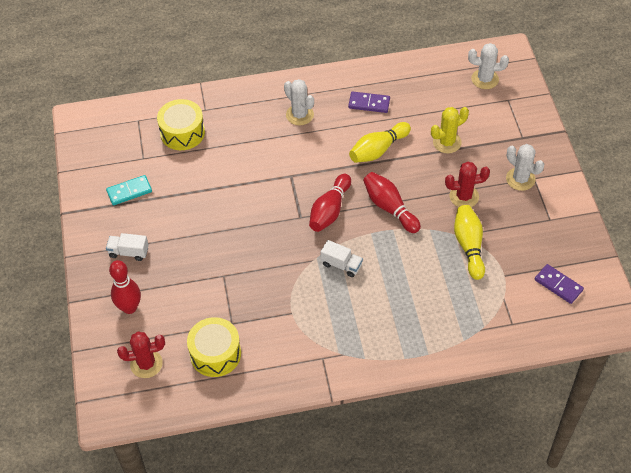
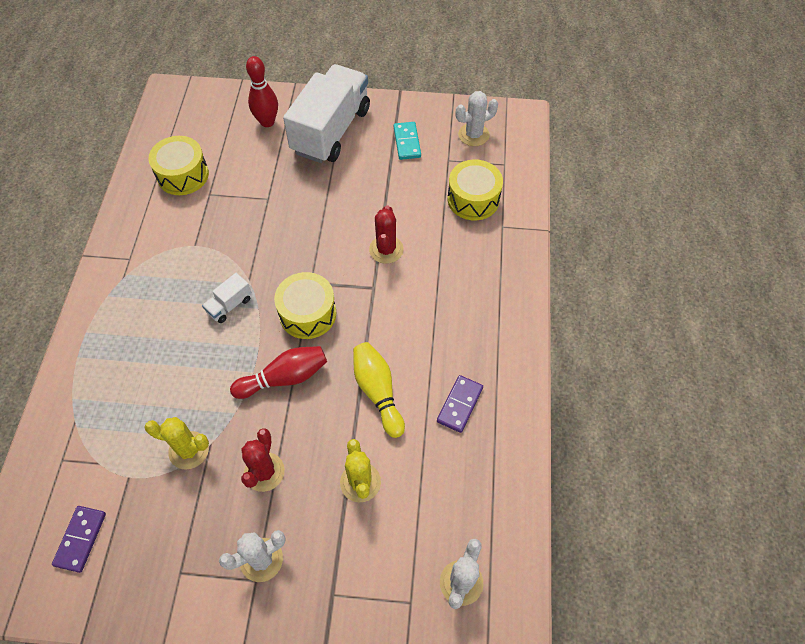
camera: 105 degrees right, 5 degrees up
(128, 252) = (331, 130): white truck -> white truck, size x2.46
(146, 364) = (201, 124): red cactus -> red cactus (386, 249)
(299, 115) = (464, 319): white cactus -> white cactus (473, 135)
(330, 210) = (307, 313): red bowling pin -> yellow drum
(469, 246) = (189, 450): yellow bowling pin -> yellow cactus
(558, 285) = (80, 539): purple domino -> purple domino turned 45 degrees counterclockwise

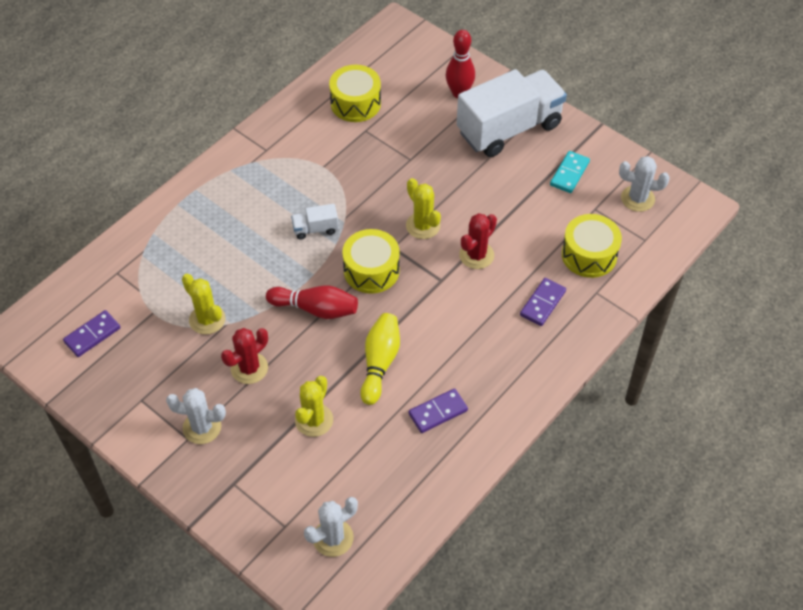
camera: 35 degrees right, 5 degrees down
(322, 249) = (423, 226): none -> yellow cactus
(469, 259) = (542, 303): none -> purple domino

